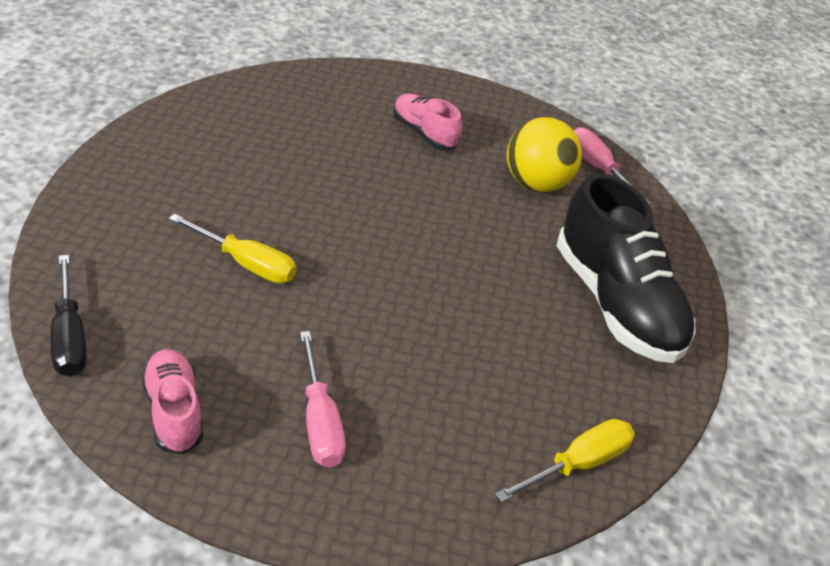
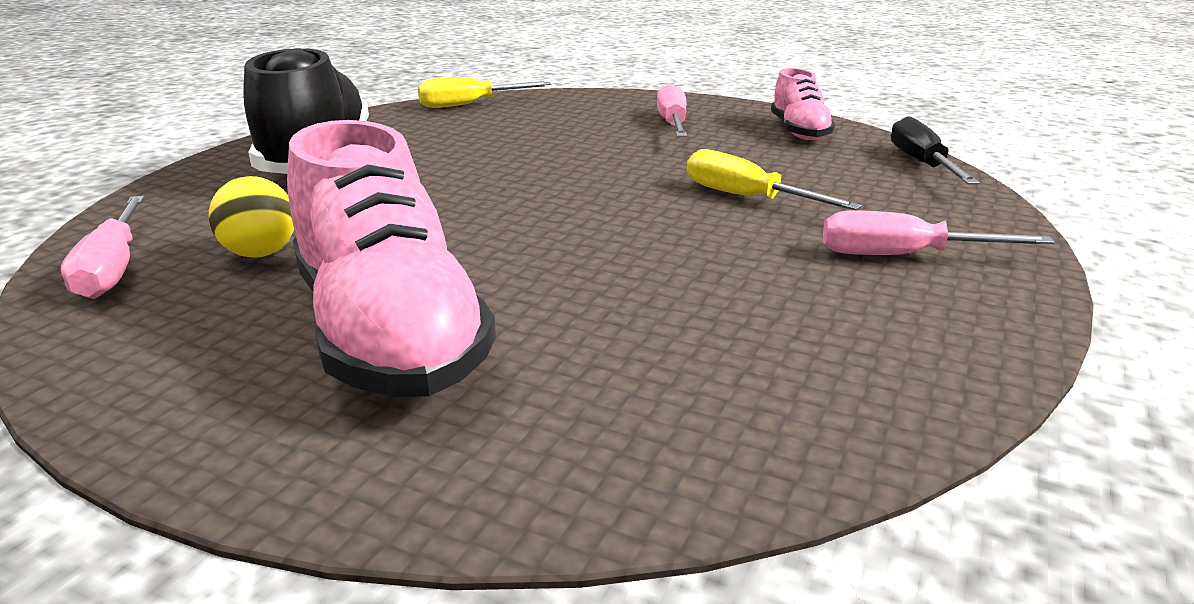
camera: 160 degrees left, 15 degrees down
(151, 199) = (903, 256): none -> pink screwdriver
(424, 133) = (388, 332): pink shoe -> pink shoe, size x1.91
(536, 184) = (260, 253): yellow ball -> yellow ball, size x0.63

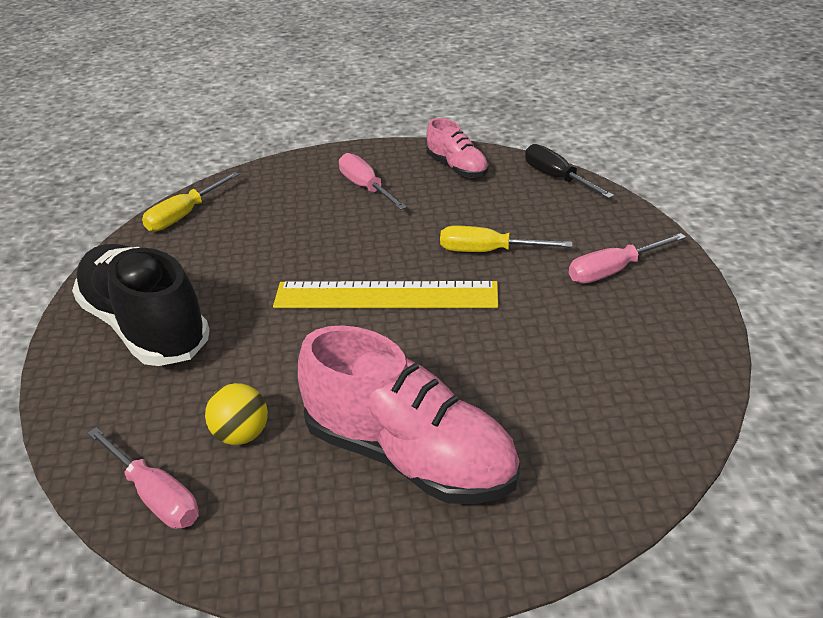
camera: 30 degrees left, 10 degrees up
(574, 199) = (386, 295): none -> yellow ruler

